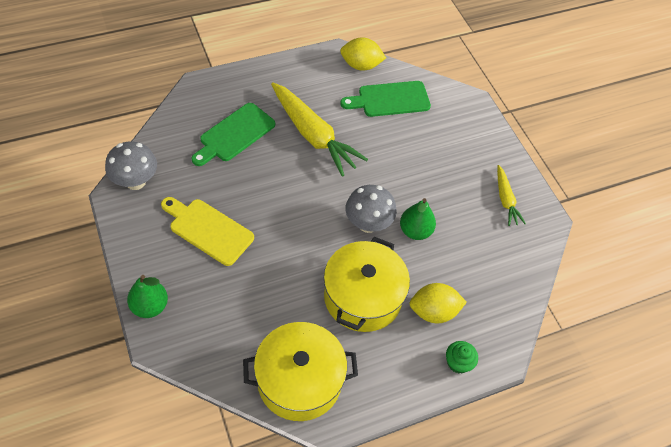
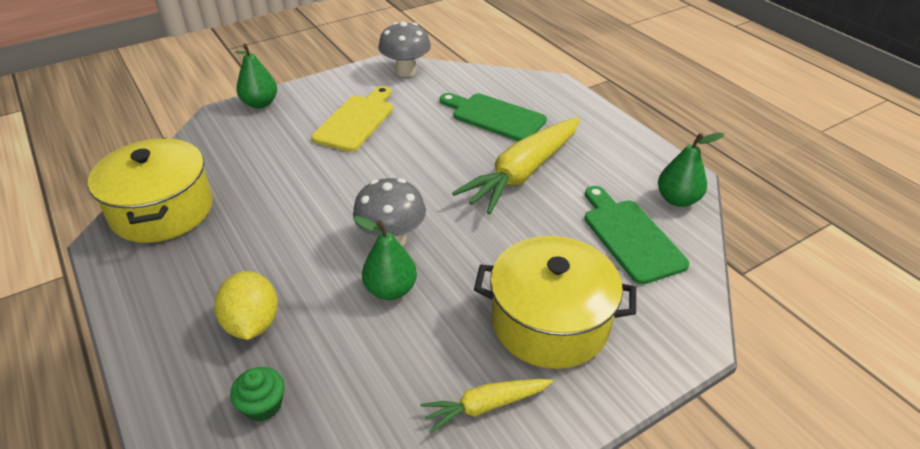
camera: 85 degrees right, 15 degrees down
(361, 65) = (677, 200): yellow lemon -> green pear
(362, 297) = (275, 248): yellow pot -> yellow pot (550, 322)
(458, 362) = (165, 360): green cupcake -> green cupcake (263, 405)

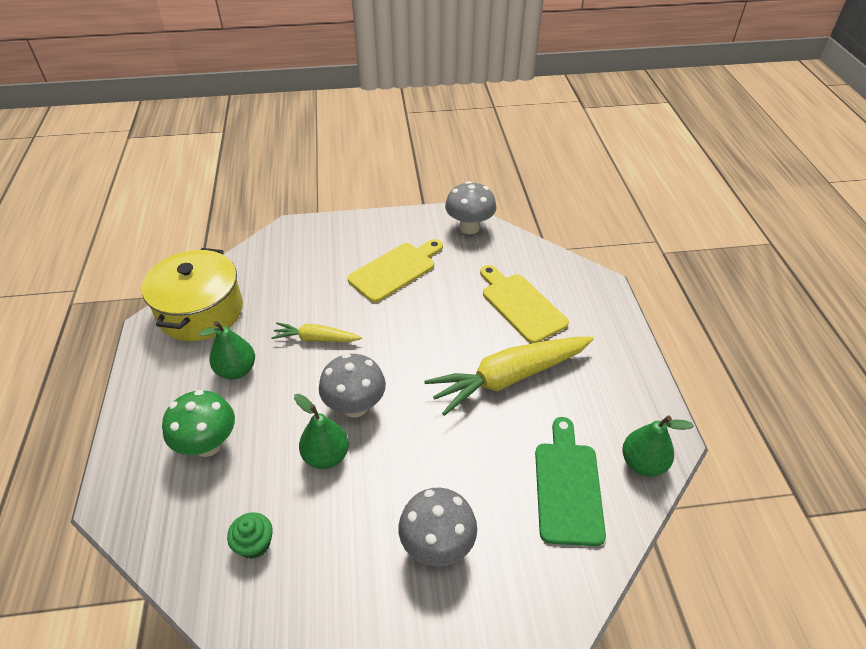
camera: 25 degrees right, 5 degrees up
(252, 324) = (208, 444): yellow lemon -> green mushroom
(260, 104) = (327, 227): green pear -> green pear (236, 370)
(263, 405) = (177, 522): green cupcake -> green cupcake (254, 544)
(485, 406) = (335, 602): yellow carrot -> yellow carrot (316, 339)
(494, 116) = (521, 305): green cutting board -> yellow cutting board
(550, 322) = (437, 545): yellow pot -> grey mushroom

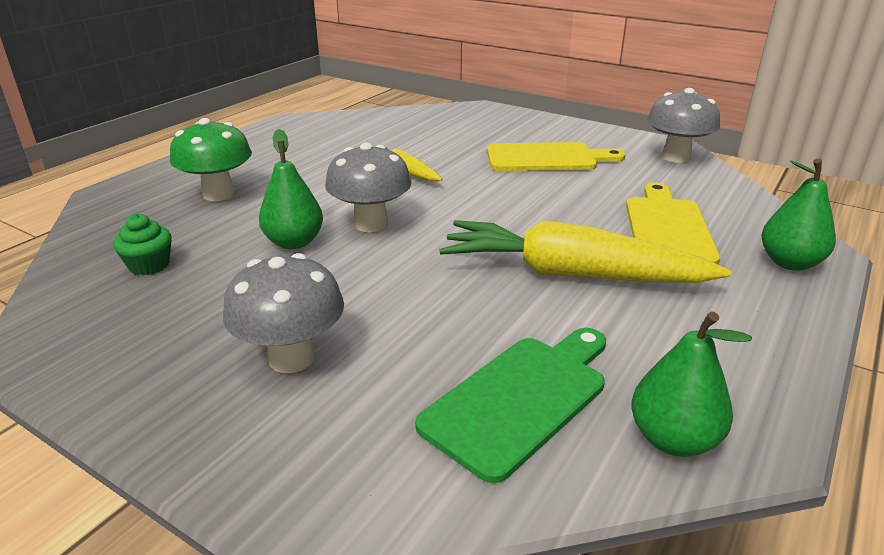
camera: 40 degrees right, 15 degrees down
(201, 311) = (335, 126): yellow pot -> none
(236, 370) = (308, 164): green pear -> green pear (789, 263)

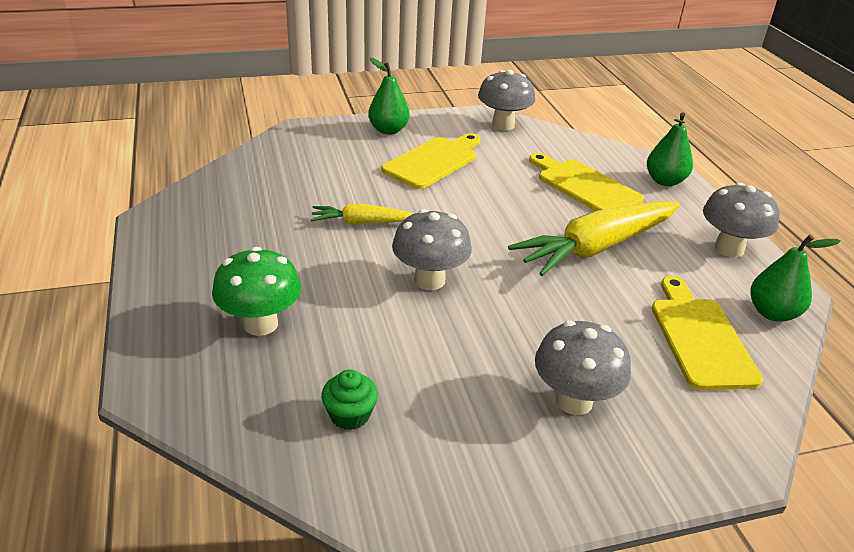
camera: 50 degrees left, 5 degrees up
(294, 242) = (411, 327): green pear -> green pear (388, 130)
(521, 399) = (700, 338): green cutting board -> yellow cutting board
(747, 354) = (729, 249): none -> grey mushroom

